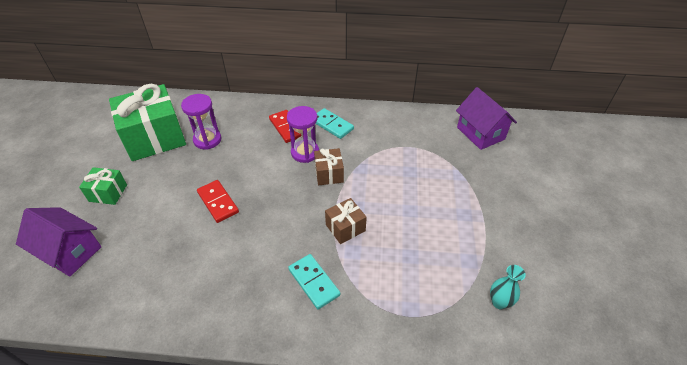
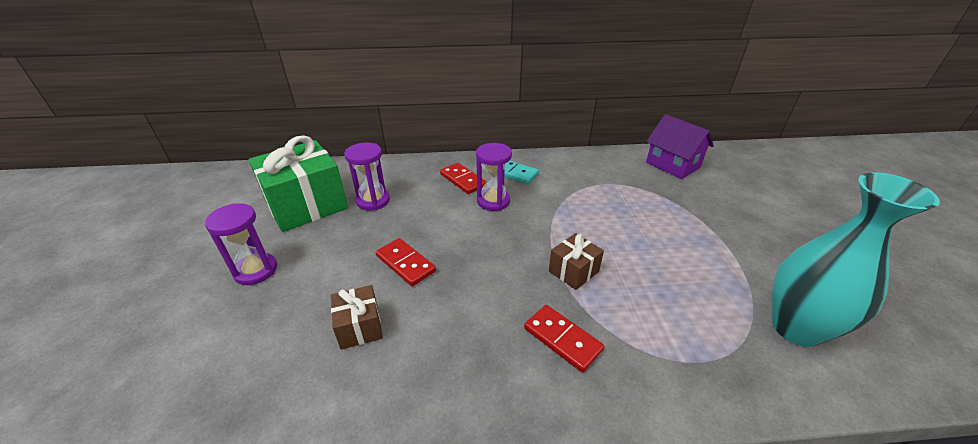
camera: 10 degrees left, 10 degrees down
(70, 252) = (210, 350): purple house -> none
(108, 193) = (256, 270): green gift -> purple hourglass
(314, 282) = (562, 339): turquoise domino -> red domino
(329, 174) = (529, 218): brown gift -> brown gift (359, 327)
(499, 302) = (796, 328): turquoise vase -> turquoise vase, size x2.30

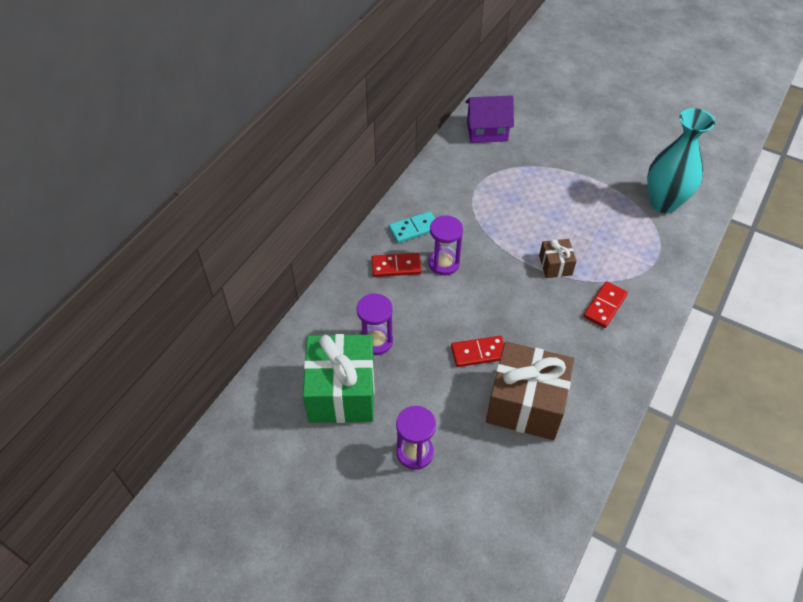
camera: 55 degrees left, 15 degrees up
(359, 327) = (525, 404): brown gift -> brown gift, size x2.07
(562, 339) = (604, 306): red domino -> red domino turned 45 degrees counterclockwise

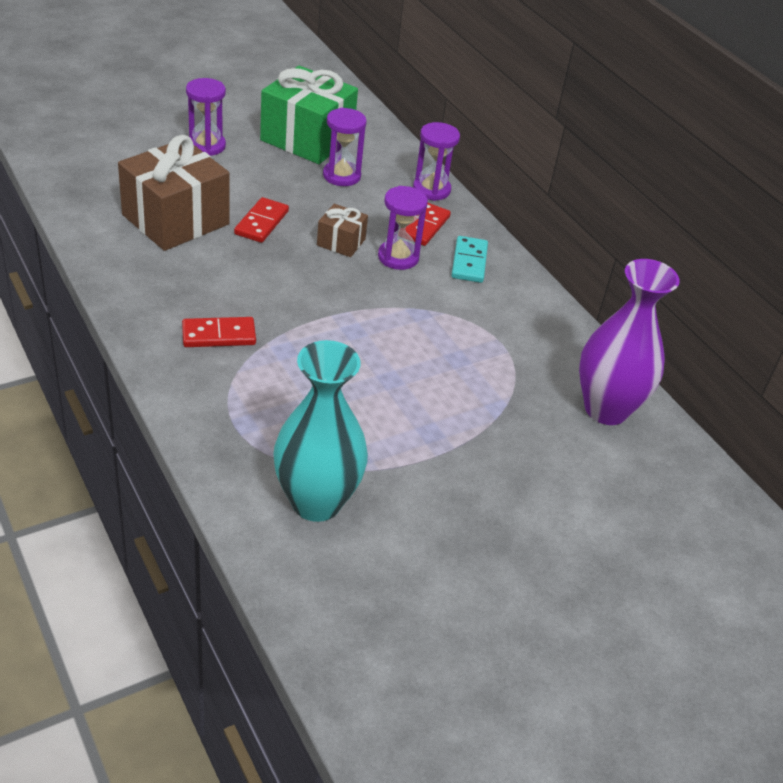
camera: 115 degrees right, 10 degrees down
(346, 283) = (431, 190): none -> purple hourglass
(487, 131) = (606, 409): purple house -> purple vase
(555, 265) = (313, 333): brown gift -> brown gift (341, 242)
(604, 306) = (219, 335): red domino -> red domino turned 75 degrees counterclockwise

